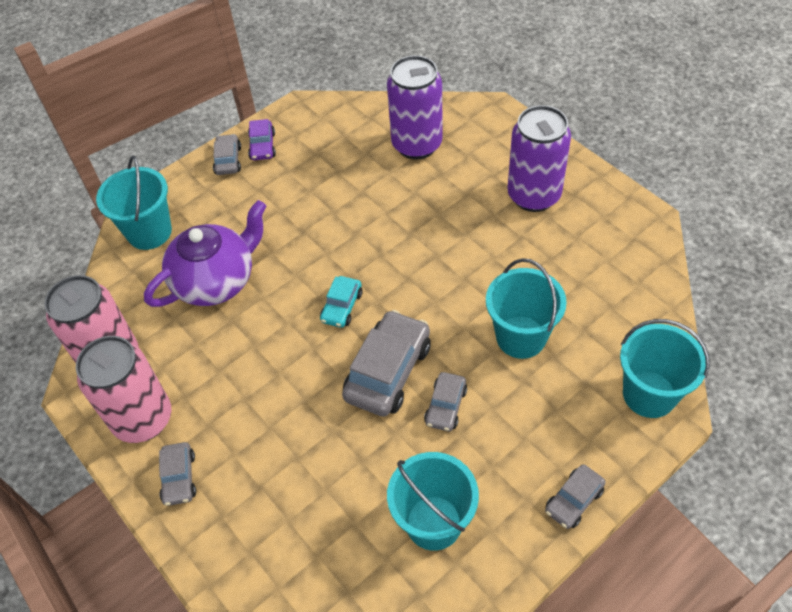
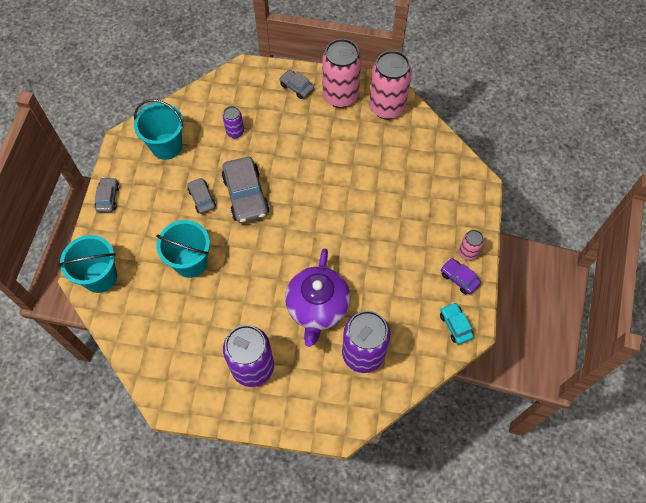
camera: 135 degrees right, 10 degrees up
(149, 232) = (453, 177): turquoise bucket -> none
(216, 280) = (384, 178): purple teapot -> purple teapot (317, 307)
(228, 160) = (467, 253): grey car -> pink can
(323, 471) = (235, 132): none -> purple can
(342, 307) = (302, 211): turquoise car -> turquoise car (455, 325)

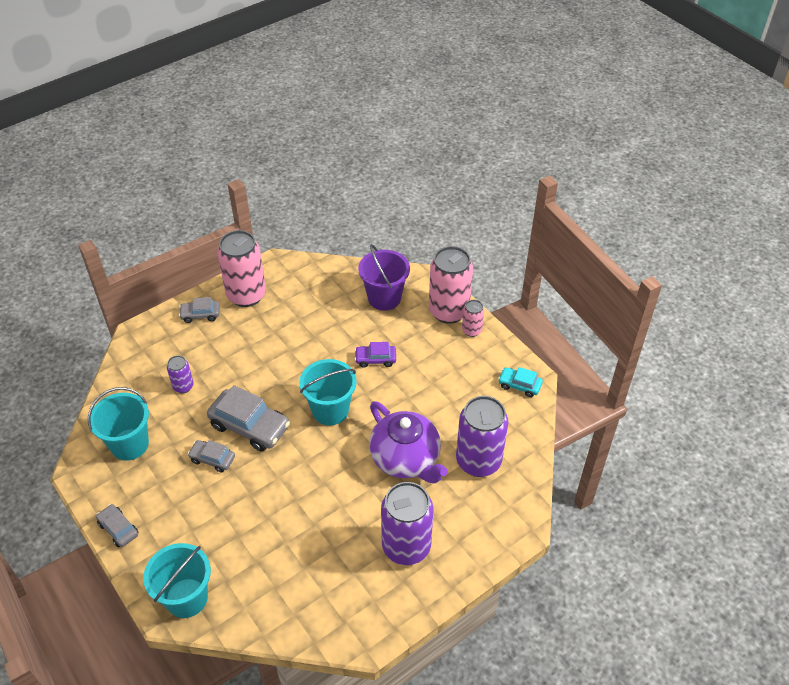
camera: 45 degrees left, 15 degrees down
(190, 262) = (259, 515): turquoise bucket -> turquoise bucket (330, 410)
(386, 107) = (295, 277): pink can -> pink can (448, 311)
(432, 174) = (384, 298): none -> purple bucket
(459, 278) = (485, 352): purple car -> purple car (375, 359)

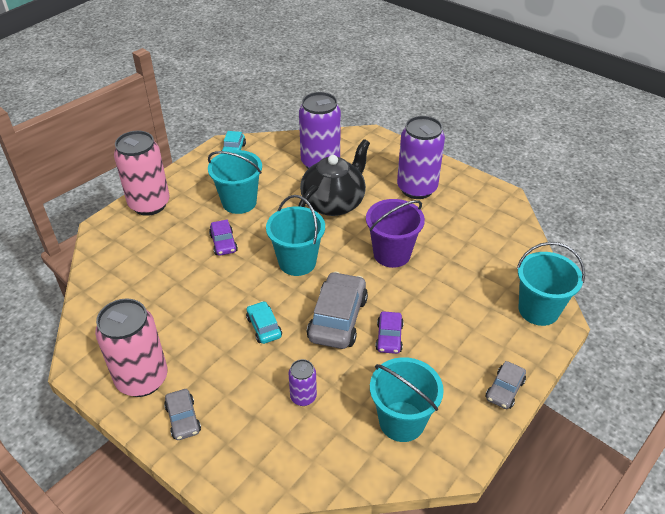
camera: 105 degrees left, 5 degrees down
(212, 459) = (389, 337): grey car -> purple car
(263, 373) = (264, 327): none -> turquoise car
(384, 298) = (135, 253): purple bucket -> purple bucket (392, 254)
(406, 459) = (334, 203): purple teapot -> black teapot
(431, 379) = (239, 202): none -> turquoise bucket
(471, 330) = (173, 186): pink can -> none

